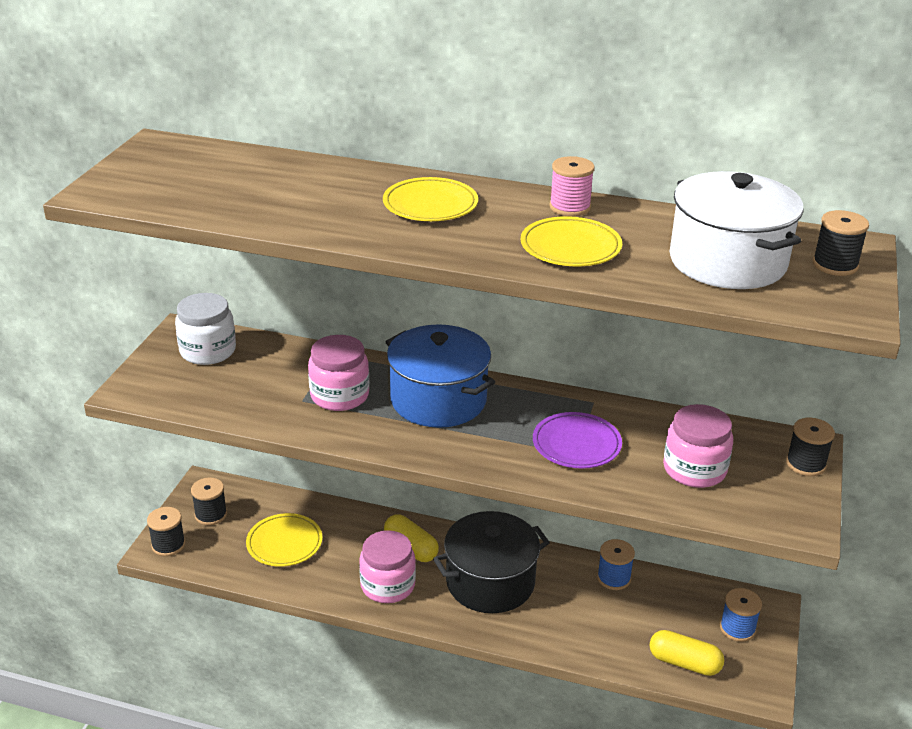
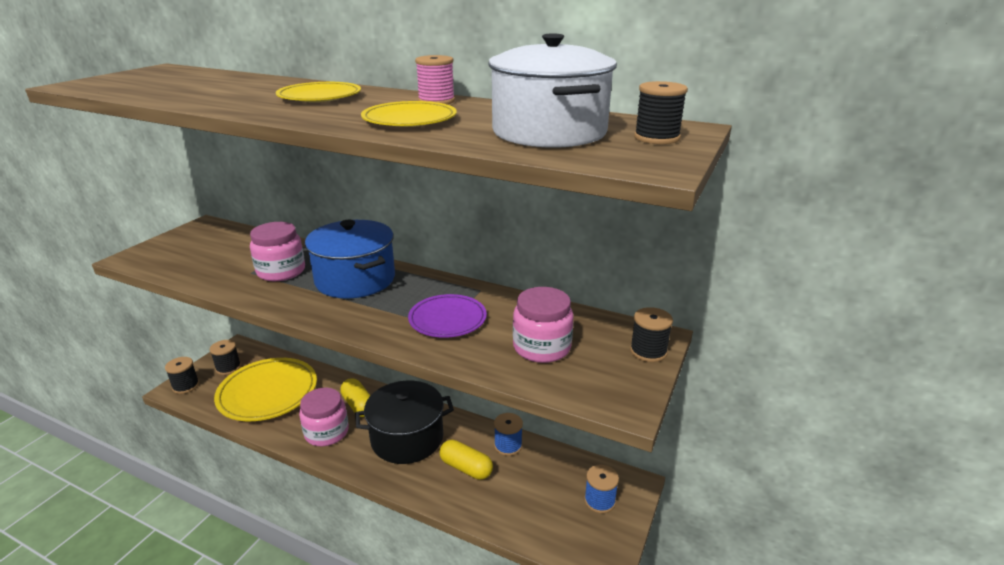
camera: 10 degrees right, 5 degrees down
(208, 351) = (210, 237): white jar -> none
(284, 543) = (268, 393): yellow plate -> yellow plate, size x1.67
(684, 663) = (542, 526): yellow capsule -> yellow capsule (466, 468)

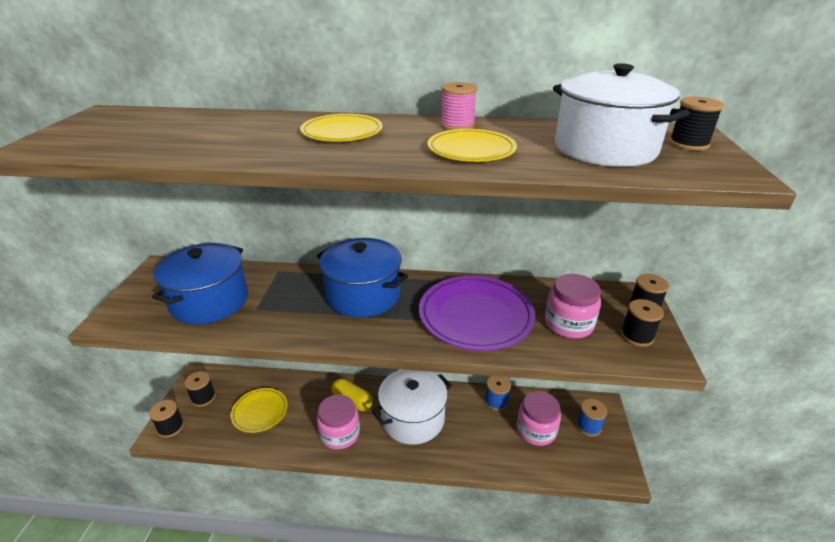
camera: 20 degrees left, 5 degrees up
(218, 259) = (209, 301): none -> blue pot
(268, 393) = (260, 412): yellow plate -> yellow plate, size x0.60
(281, 271) = (286, 301): pink jar -> pink jar (536, 430)
(407, 438) = (413, 418): black pot -> white pot
(447, 319) = (475, 316): purple plate -> purple plate, size x1.67
(466, 468) = (476, 430): yellow capsule -> none
(611, 376) = (637, 336): none -> black spool

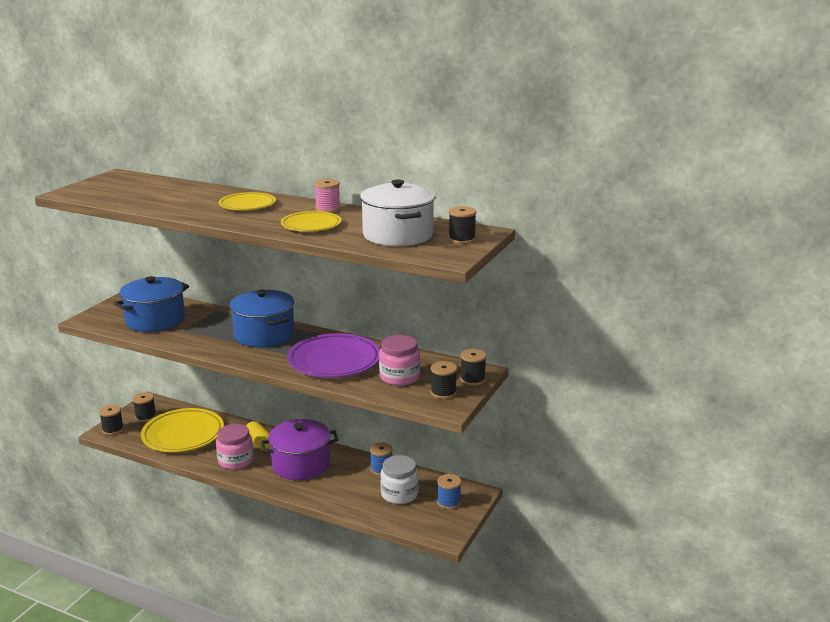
camera: 20 degrees right, 10 degrees down
(260, 412) = (183, 434): yellow plate -> yellow plate, size x1.67
(413, 418) = (301, 464): white pot -> purple pot
(536, 430) = (399, 494): pink jar -> white jar

